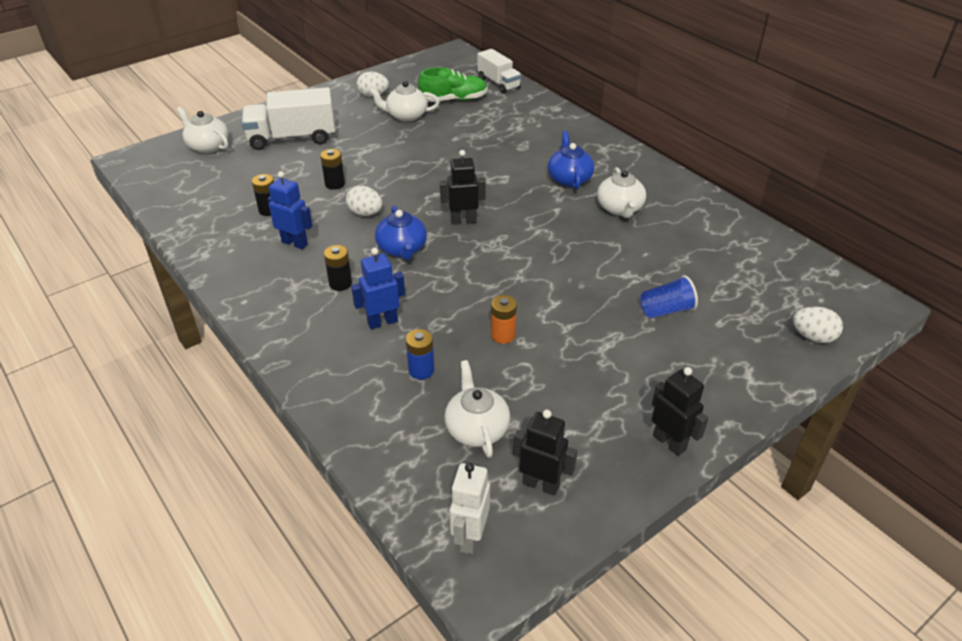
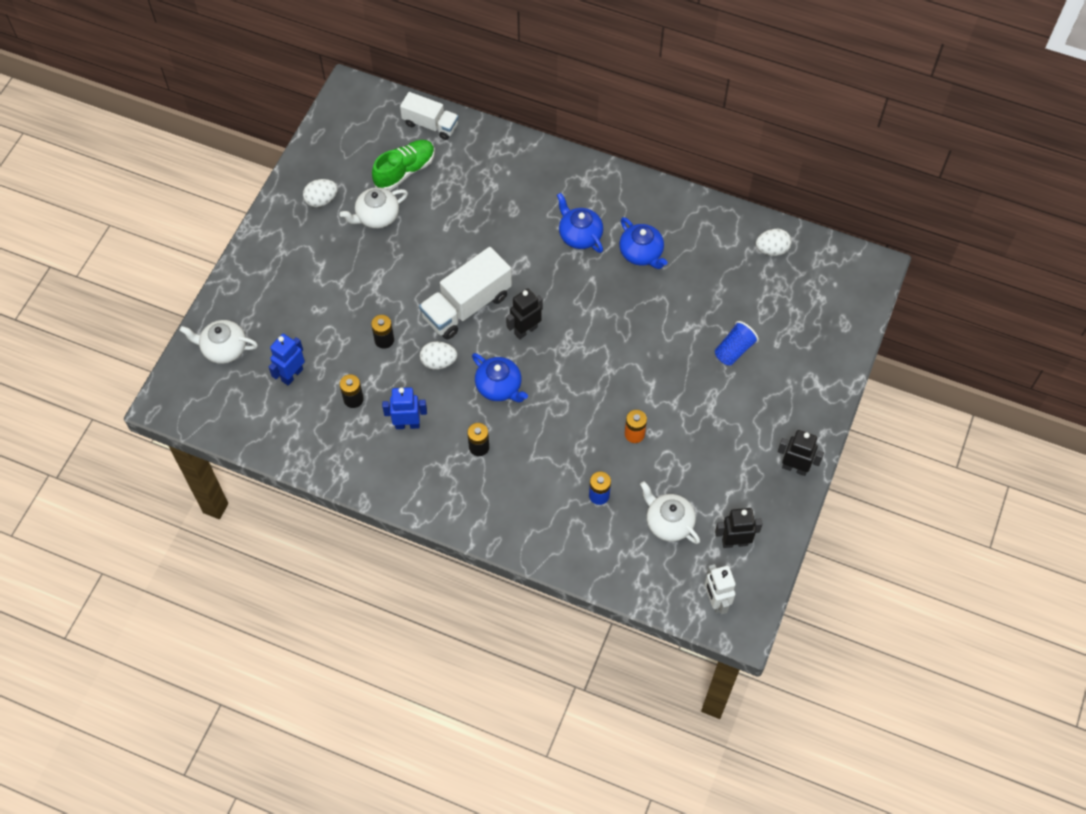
camera: 30 degrees left, 20 degrees up
(292, 138) = (294, 299): white truck -> white truck (466, 306)
(382, 322) = (539, 467): blue robot -> blue robot (292, 375)
(620, 208) = (641, 253): white teapot -> blue teapot
(812, 337) = (844, 325): white egg -> white egg (772, 249)

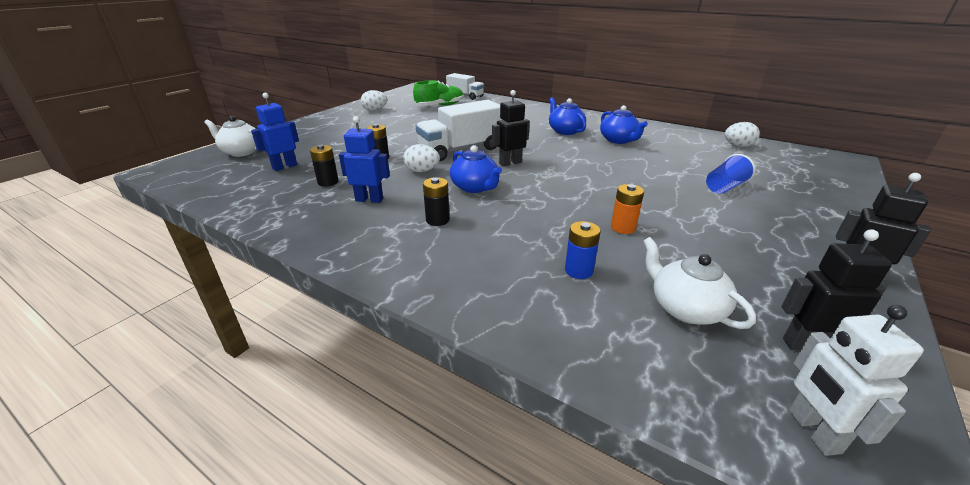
camera: 10 degrees right, 30 degrees down
(377, 216) = (410, 116): white teapot -> none

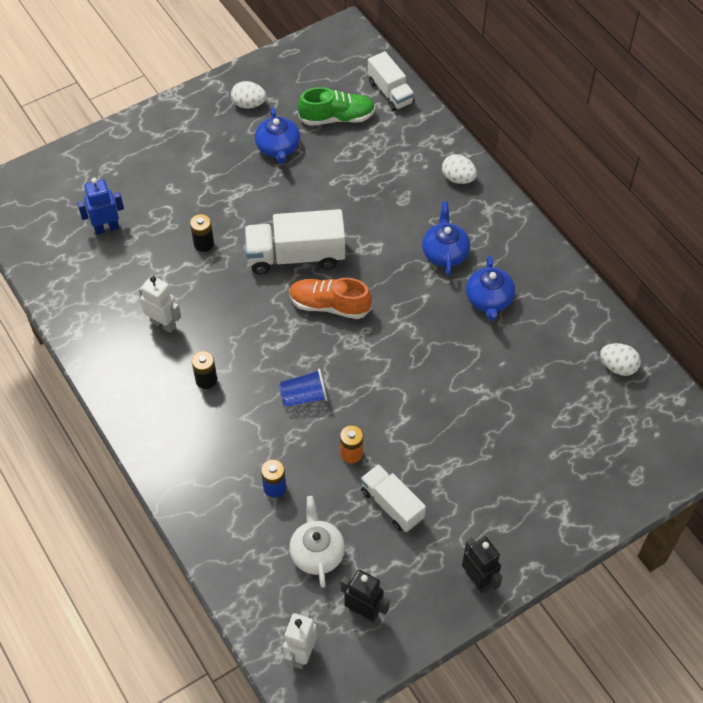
camera: 25 degrees right, 25 degrees up
(242, 152) = (72, 176): white teapot -> none
(328, 182) = (138, 276): black battery -> none
(369, 200) = (163, 324): blue robot -> white robot
(422, 171) = (233, 288): white egg -> white egg (458, 178)
(475, 187) = (266, 339): blue teapot -> blue teapot (278, 148)
(510, 163) = (329, 305): black robot -> orange shoe
(702, 248) = (392, 504): none -> white truck
(724, 187) = (506, 435): blue cup -> blue cup (304, 396)

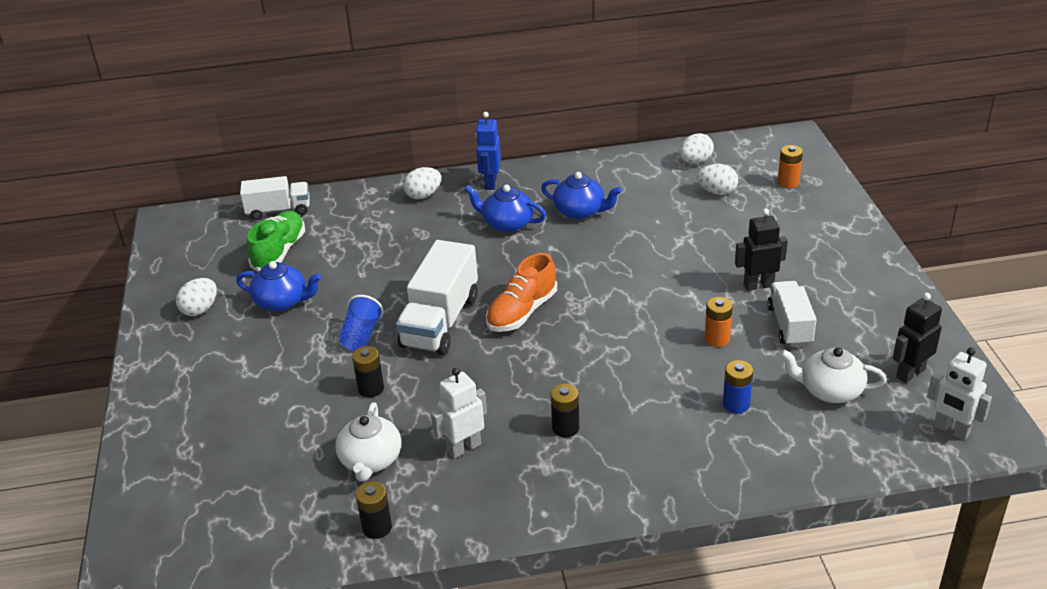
camera: 65 degrees left, 20 degrees down
(73, 303) = (377, 527): none -> black battery
(106, 228) = (281, 470): blue robot -> blue robot (490, 183)
(132, 274) = (370, 460): none -> white teapot
(304, 396) = (628, 356): blue cup -> blue cup (361, 336)
(392, 504) = (789, 325): white truck -> white truck turned 105 degrees clockwise
(478, 580) = (894, 291): black robot -> black robot (758, 285)
(573, 398) = (717, 192): none -> white egg
(620, 455) = (788, 182): none -> orange battery

